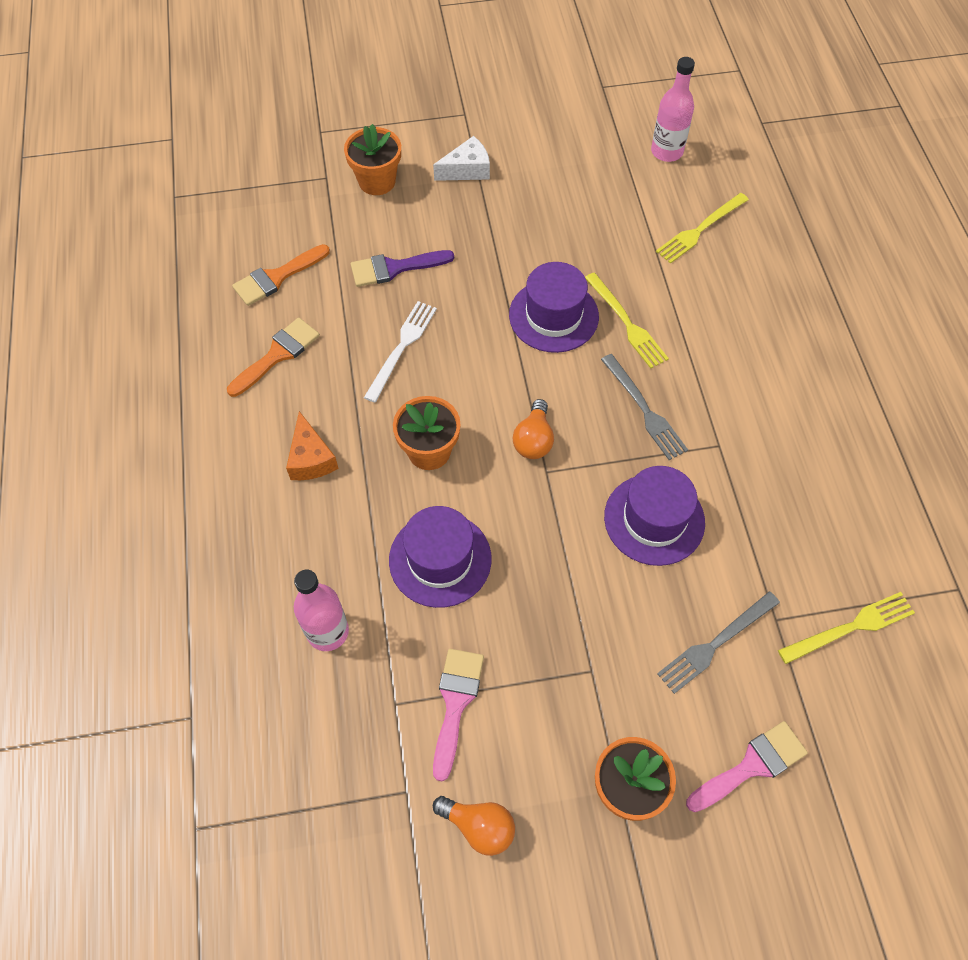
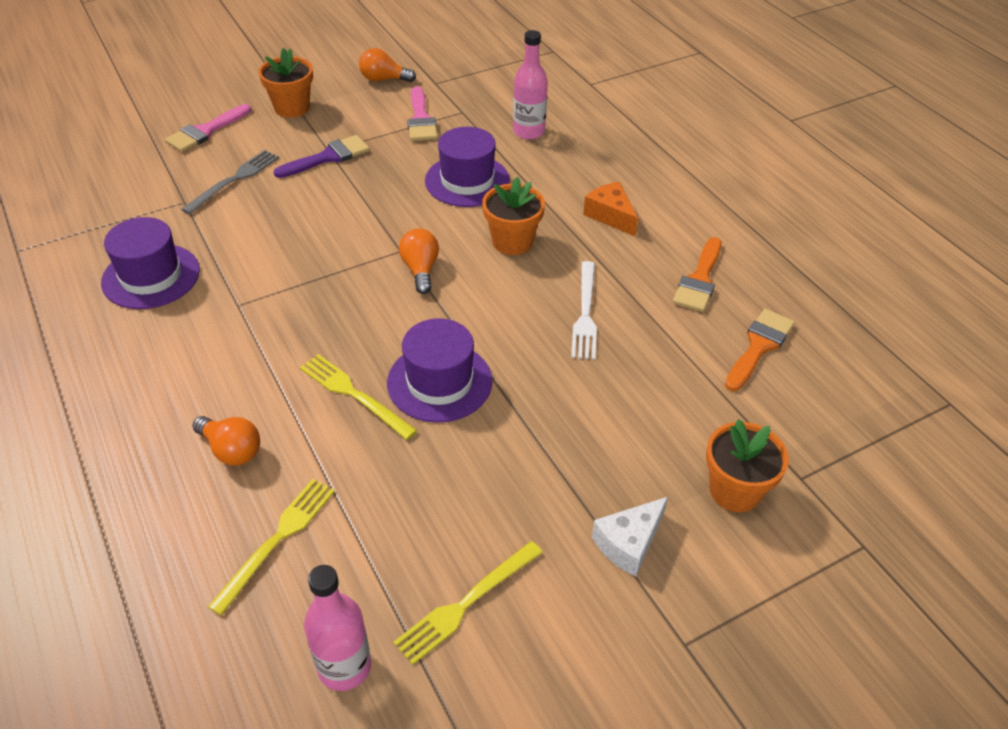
camera: 160 degrees right, 15 degrees down
(394, 268) = (642, 388): purple brush -> purple brush (328, 157)
(644, 410) = (318, 317): grey fork -> none
(654, 519) = (294, 239): purple hat -> purple hat (151, 276)
(729, 301) = (231, 450): none -> orange light bulb
(850, 627) = (121, 209): yellow fork -> yellow fork (466, 603)

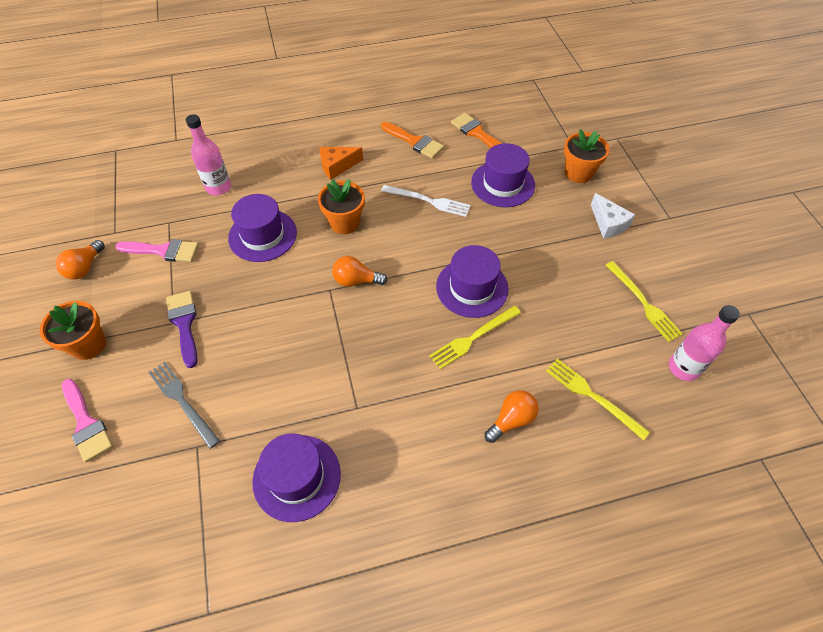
camera: 75 degrees left, 10 degrees up
(659, 391) = (503, 184): none -> purple hat

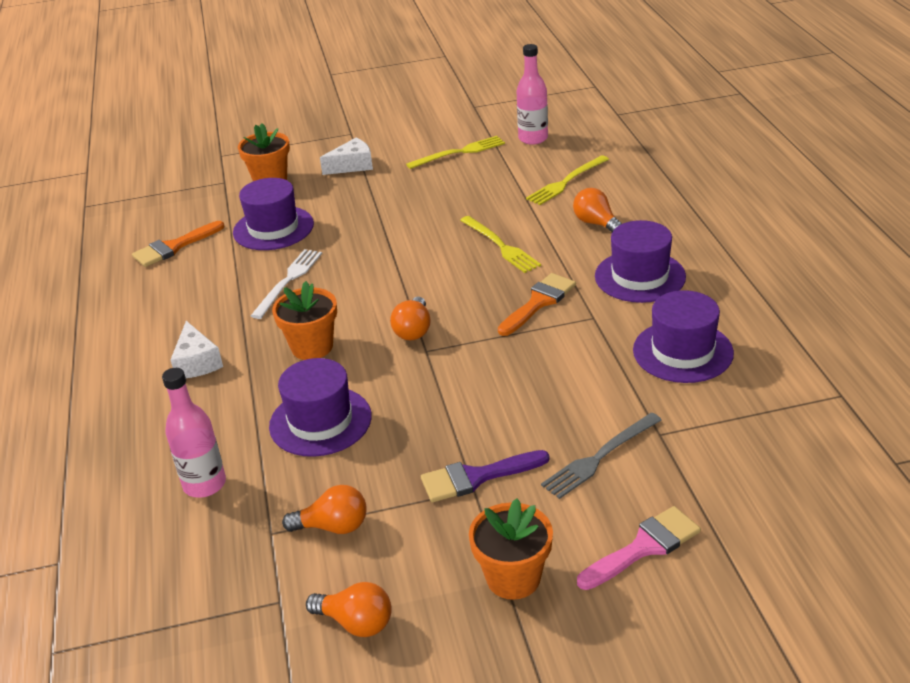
camera: 85 degrees left, 20 degrees down
(163, 251) = (333, 526): pink brush -> orange light bulb
(337, 166) = (197, 362): orange cheese -> white cheese
(414, 142) = (170, 296): orange brush -> orange brush (539, 302)
(472, 287) = (432, 247): purple hat -> purple hat (640, 276)

